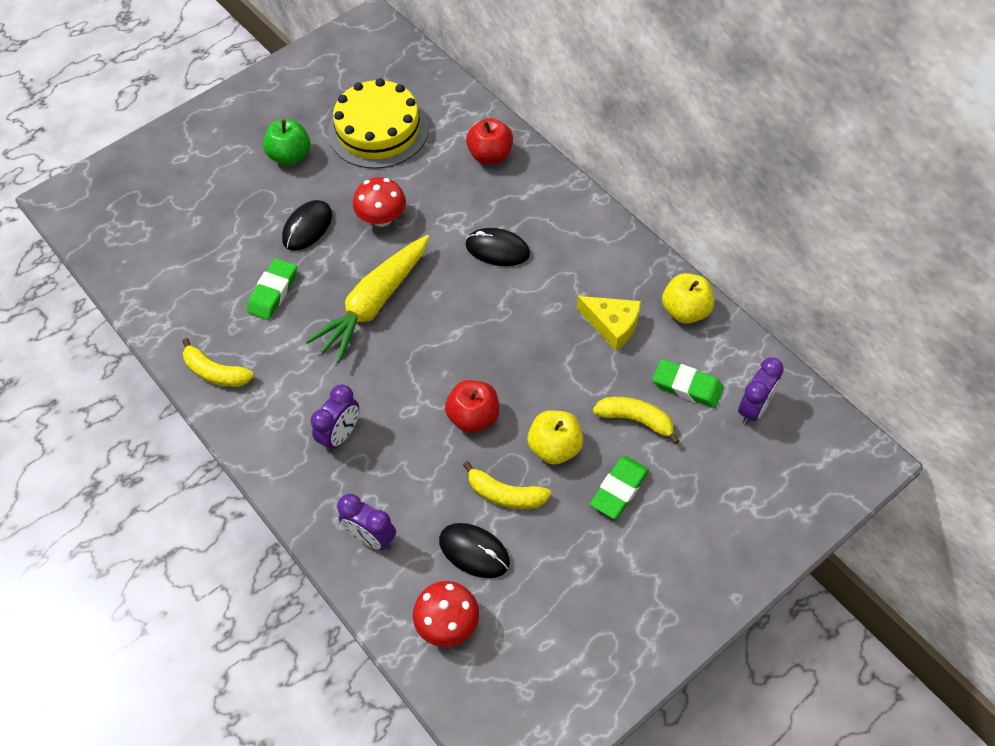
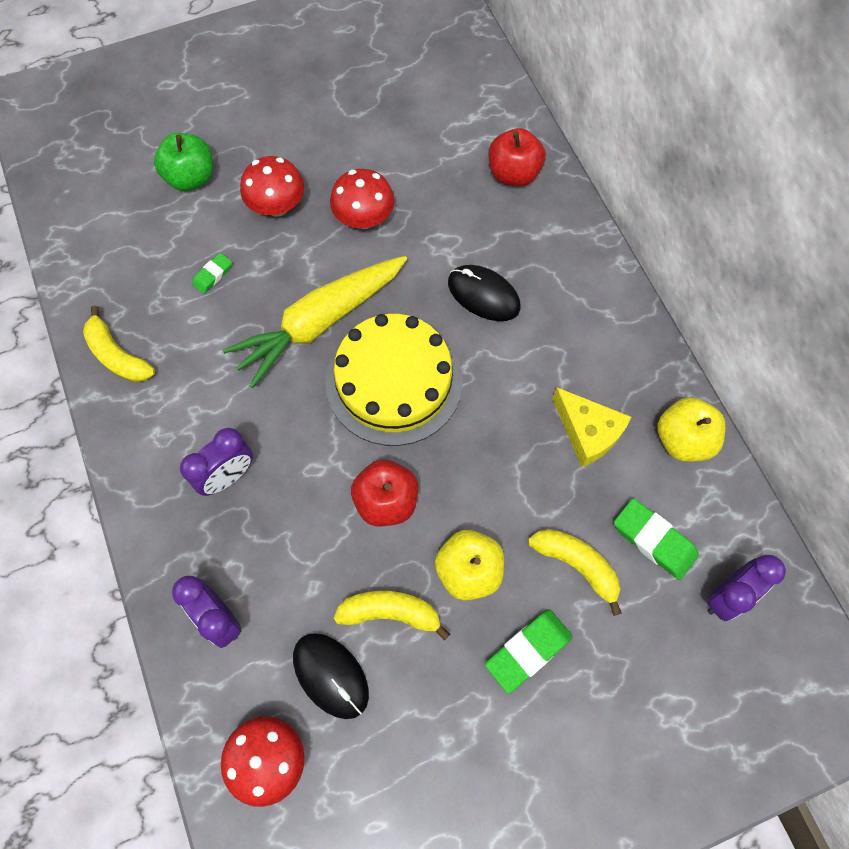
camera: 15 degrees right, 10 degrees up
(273, 292) = (213, 275): green eraser -> green eraser, size x0.57
(290, 156) = (287, 113): green apple -> green apple (191, 178)
(307, 227) = (277, 206): black mouse -> red mushroom
(378, 130) = (396, 108): yellow cake -> yellow cake (394, 381)
(505, 494) = (391, 613): yellow banana -> yellow banana turned 150 degrees clockwise

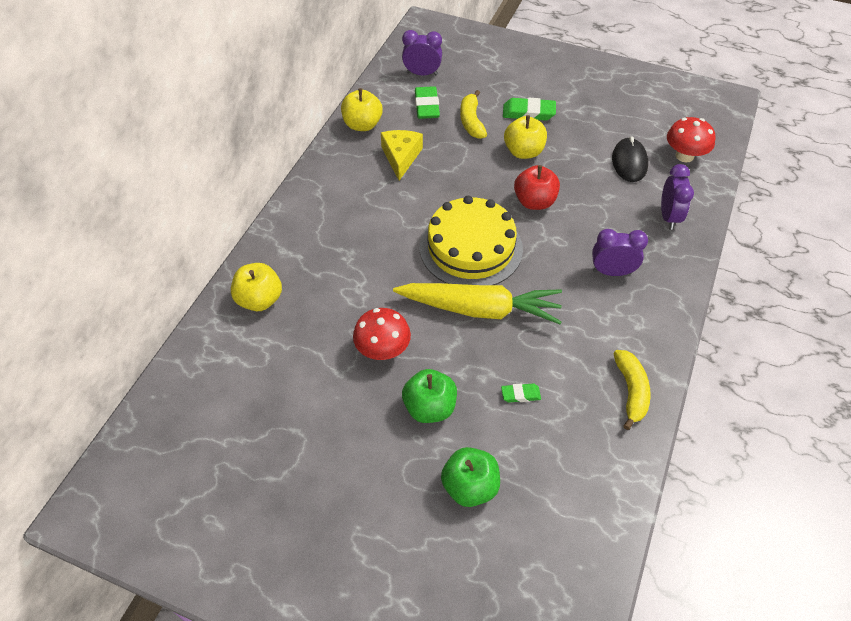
camera: 135 degrees left, 15 degrees down
(277, 206) = (429, 408): red mushroom -> green apple
(391, 613) = (578, 163): yellow banana -> none
(483, 295) = (369, 250): black mouse -> none
(513, 174) = (259, 300): red apple -> yellow apple

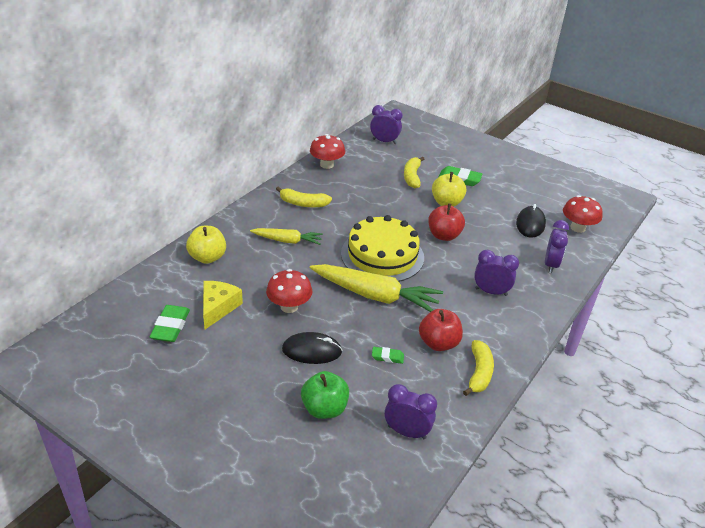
camera: 10 degrees right, 15 degrees down
(350, 252) = (287, 241): none -> yellow carrot
(352, 191) = (303, 203): none -> yellow banana
(362, 125) = (327, 165): yellow apple -> red mushroom
(401, 157) = (349, 189): yellow cheese -> yellow cheese (218, 308)
(426, 106) = (380, 162): green eraser -> green eraser (170, 326)
(429, 408) = (311, 351): green apple -> black mouse
(573, 360) = (438, 343): none -> red apple
(573, 494) = (407, 432): none -> purple clock

